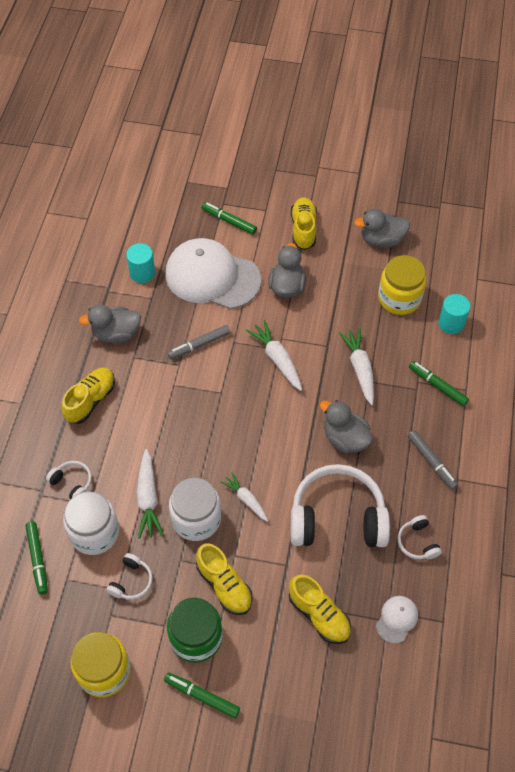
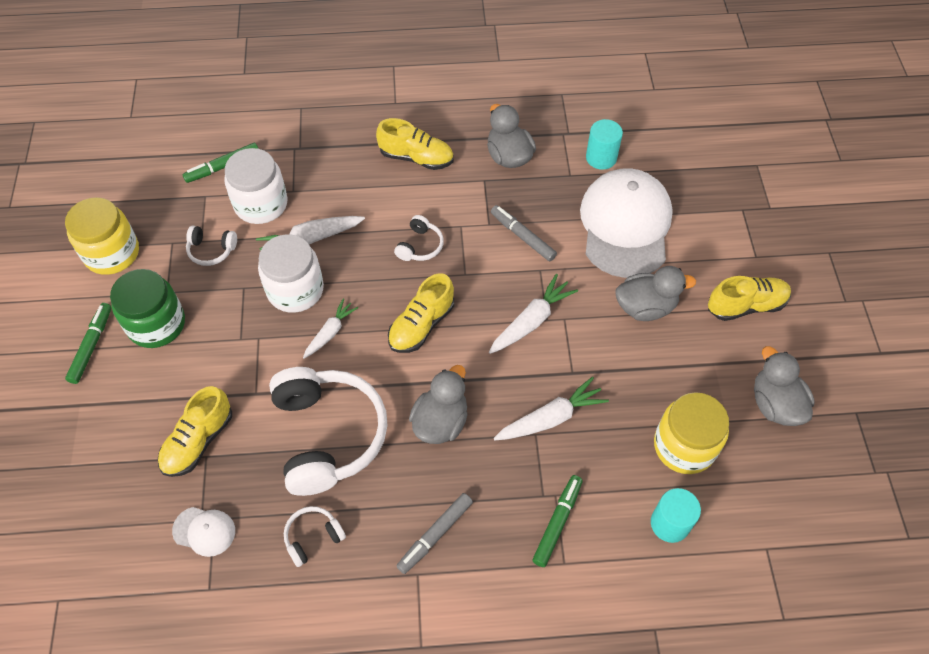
camera: 75 degrees right, 0 degrees up
(72, 483) = (313, 170): white headphones -> white headphones (420, 246)
(224, 585) = (220, 336): yellow shoe -> yellow shoe (421, 325)
(229, 221) = (718, 222): green marker -> none

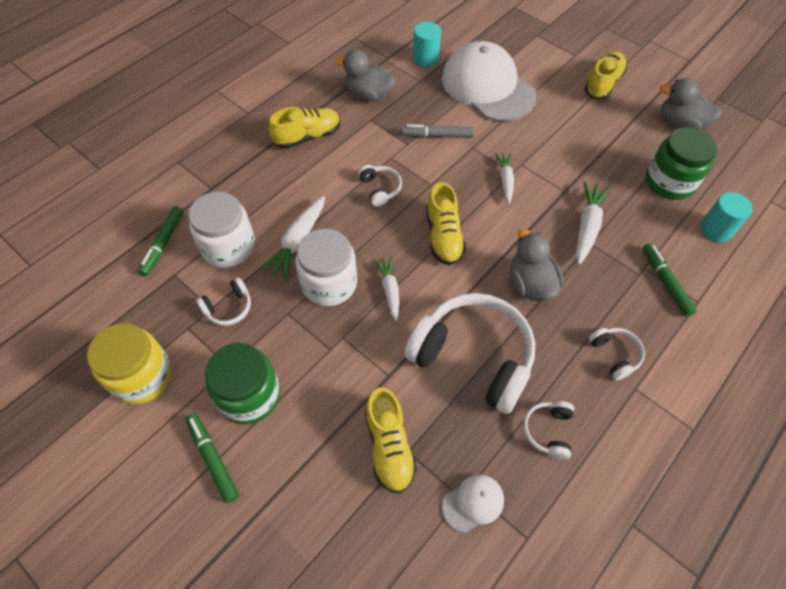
camera: 45 degrees left, 0 degrees up
(435, 535) = (614, 355): grey marker -> white headphones
(531, 321) = (505, 180): white carrot -> white carrot, size x0.66
(645, 307) = (555, 123): grey duck -> none
(684, 446) = (669, 182): yellow jar -> green jar

